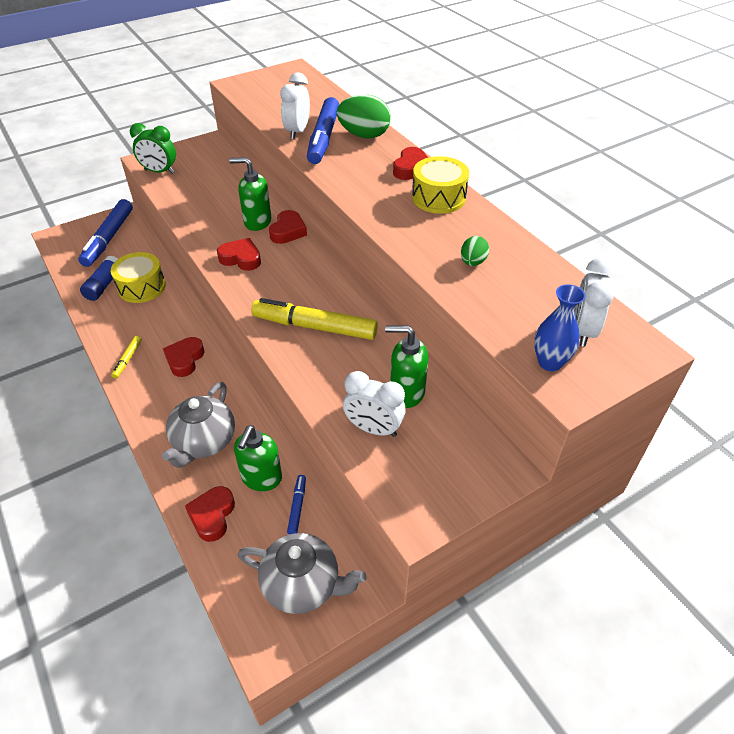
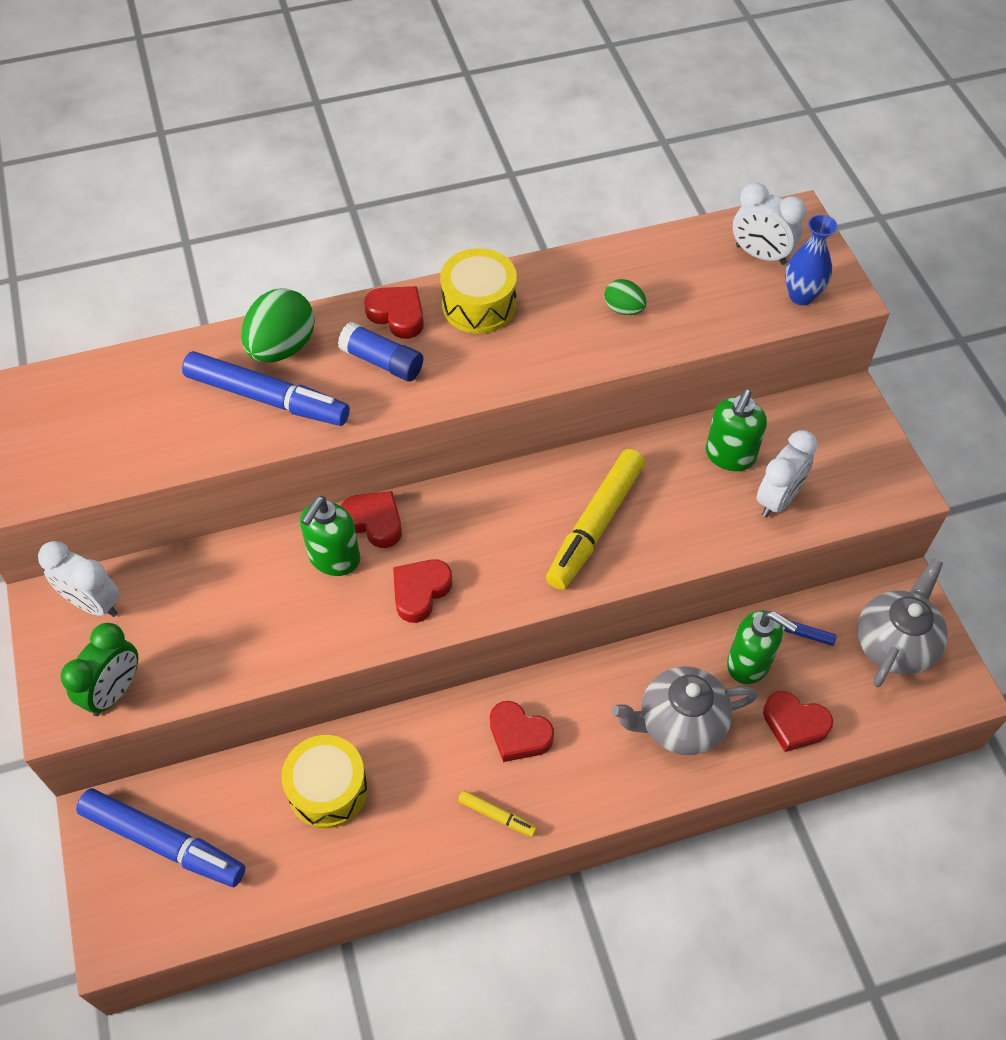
camera: 75 degrees left, 10 degrees up
(104, 285) = (300, 851): blue glue stick -> blue glue stick (382, 362)
(203, 442) = (679, 723): grey teapot -> grey teapot turned 135 degrees clockwise
(297, 132) = (232, 428): white clock -> white clock (93, 603)

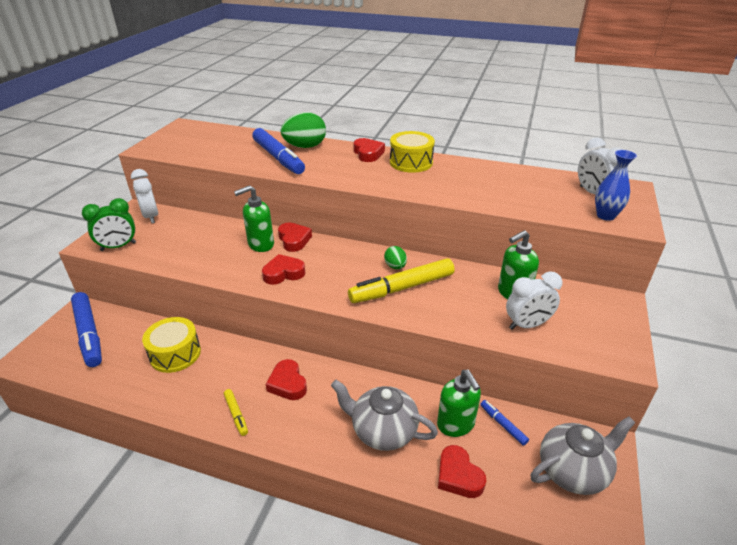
camera: 35 degrees right, 20 degrees down
(382, 362) = (342, 164): blue glue stick -> none
(623, 309) = (487, 187): green egg -> green egg (395, 266)

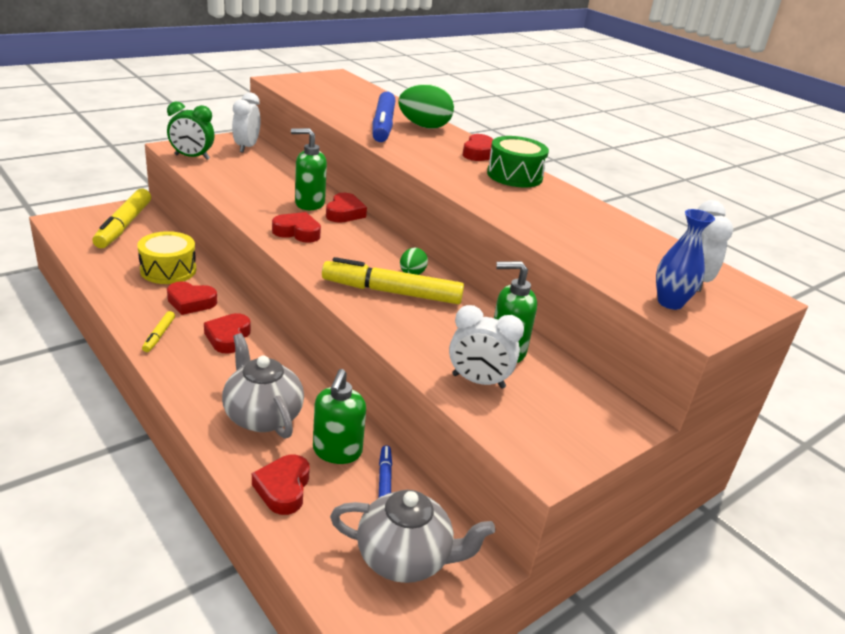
camera: 30 degrees right, 5 degrees down
(89, 334) = (124, 225): blue marker -> yellow marker
(226, 371) = (191, 302): none -> red heart
(411, 162) = (514, 176): yellow drum -> green drum

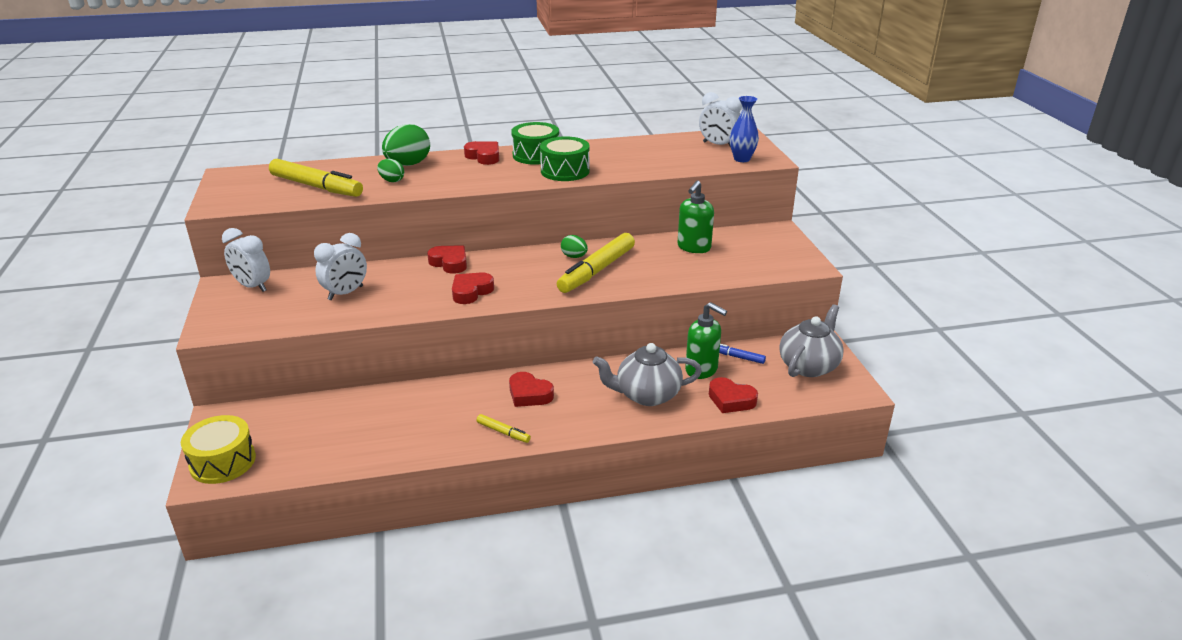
camera: 60 degrees left, 0 degrees up
(124, 225) = (259, 431): yellow marker -> yellow marker (316, 187)
(168, 270) = (385, 412): yellow drum -> yellow drum (223, 462)
(191, 302) = (457, 407): red heart -> none
(192, 157) = (250, 322): green clock -> none
(309, 204) = (418, 276): green soap dispenser -> none
(383, 125) = (392, 180): blue marker -> green egg
(478, 381) = (723, 266): white clock -> white clock (345, 293)
(491, 194) = (565, 171): none -> green drum

